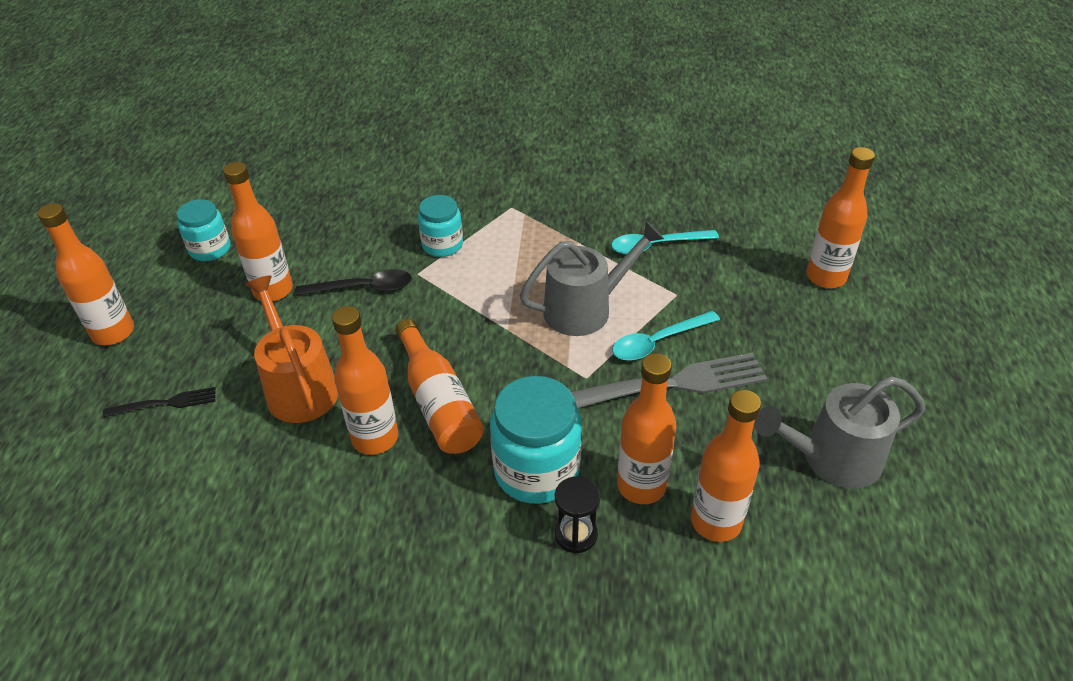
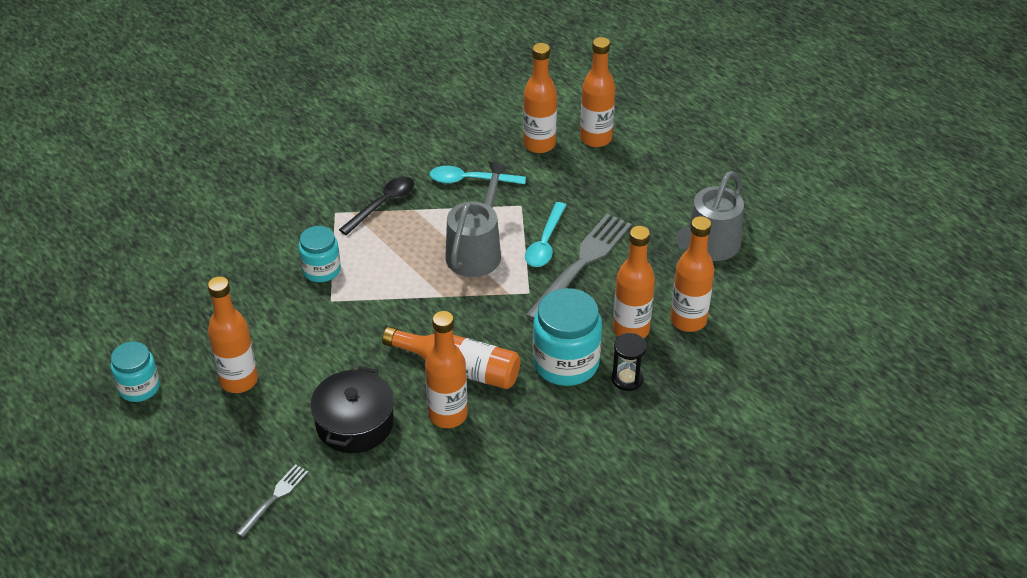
camera: 45 degrees left, 0 degrees up
(113, 333) = (157, 489): orange bottle -> orange bottle (539, 144)
(166, 403) = (274, 498): black fork -> grey fork
(299, 387) = (354, 423): orange watering can -> black pot
(363, 288) = (305, 335): black spoon -> black spoon (382, 204)
(656, 246) = (470, 180): turquoise spoon -> turquoise spoon turned 60 degrees clockwise

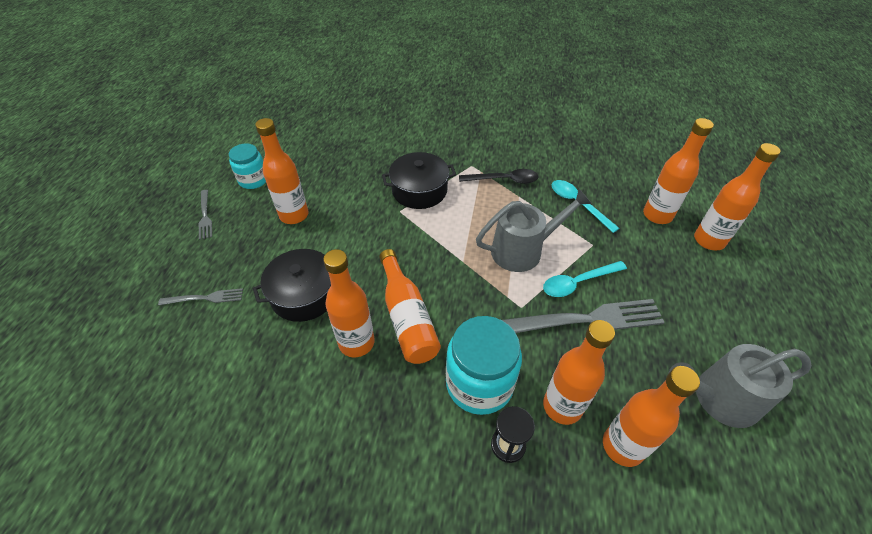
camera: 50 degrees right, 5 degrees up
(150, 452) = (205, 216): none -> grey fork
(321, 270) = (419, 190): turquoise jar -> black pot

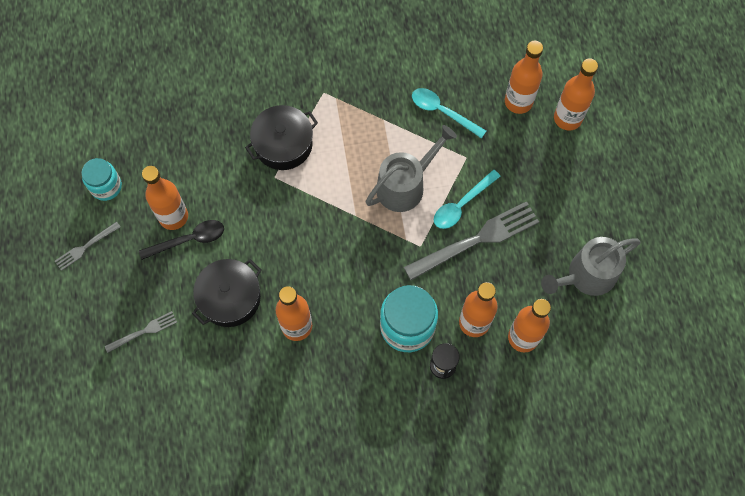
camera: 20 degrees left, 20 degrees up
(205, 216) = (85, 247): grey fork -> grey fork turned 90 degrees clockwise
(407, 317) = (328, 289): orange bottle -> none
(504, 180) = (362, 102): black spoon -> black spoon (189, 240)

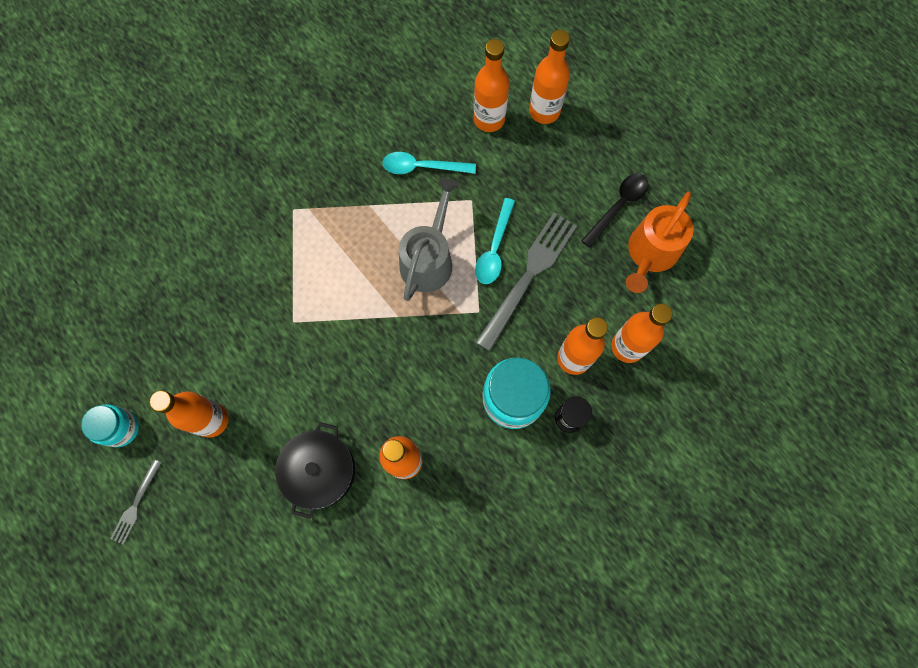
camera: 30 degrees left, 5 degrees up
(144, 331) = (251, 557): grey fork -> none
(189, 240) = (242, 435): black spoon -> black spoon (618, 206)
(283, 144) = (282, 283): black pot -> none
(586, 275) = (650, 253): grey watering can -> orange watering can

